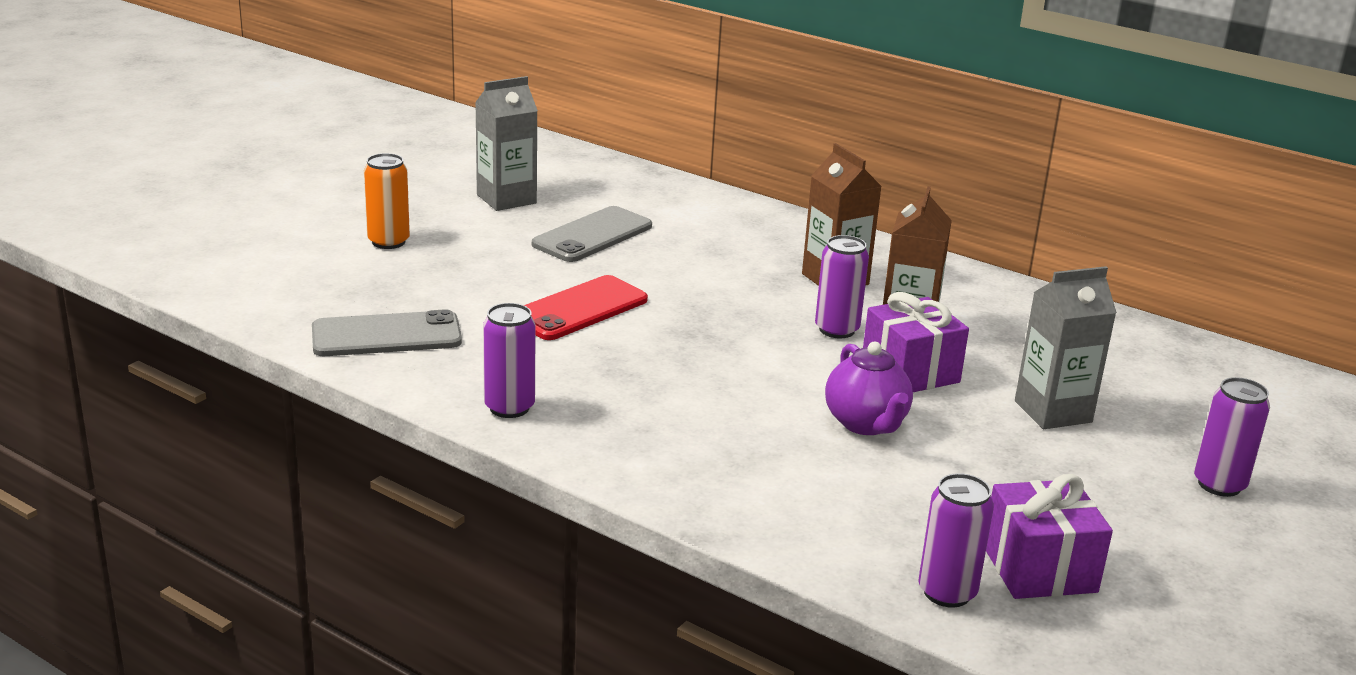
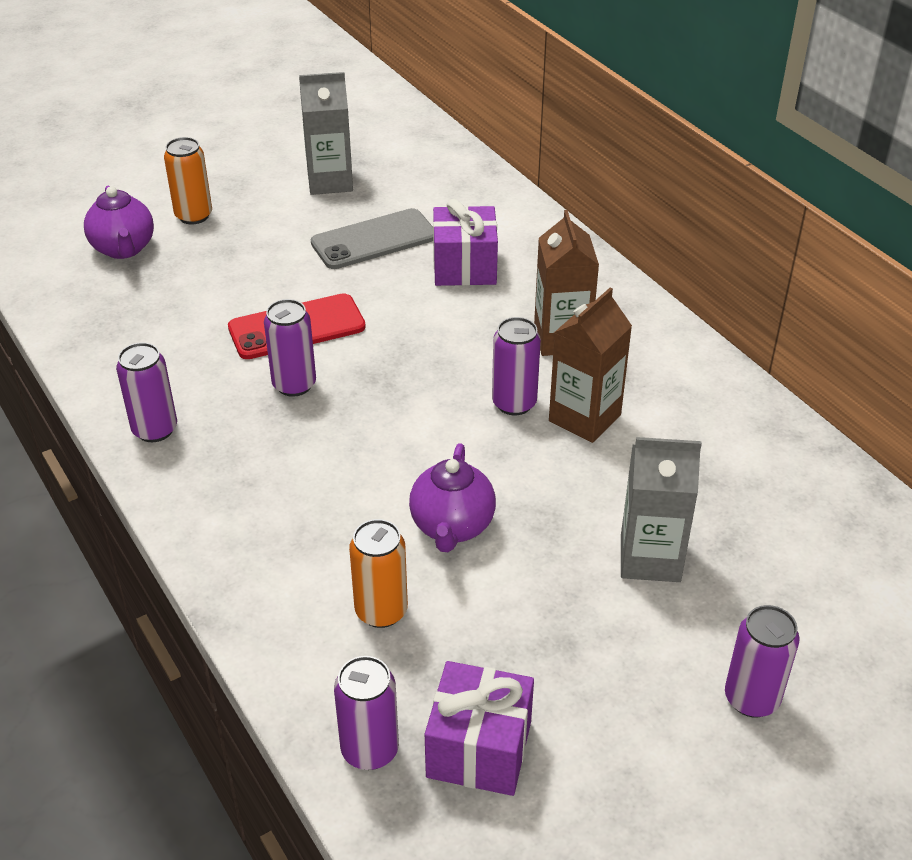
camera: 25 degrees right, 15 degrees up
(337, 277) = (124, 249): none -> purple teapot
(386, 335) = (115, 325): grey phone -> none
(618, 350) = (294, 385): none -> purple can
(861, 494) = (381, 611): none -> orange can
(910, 372) = (545, 472): purple gift -> purple gift (464, 267)

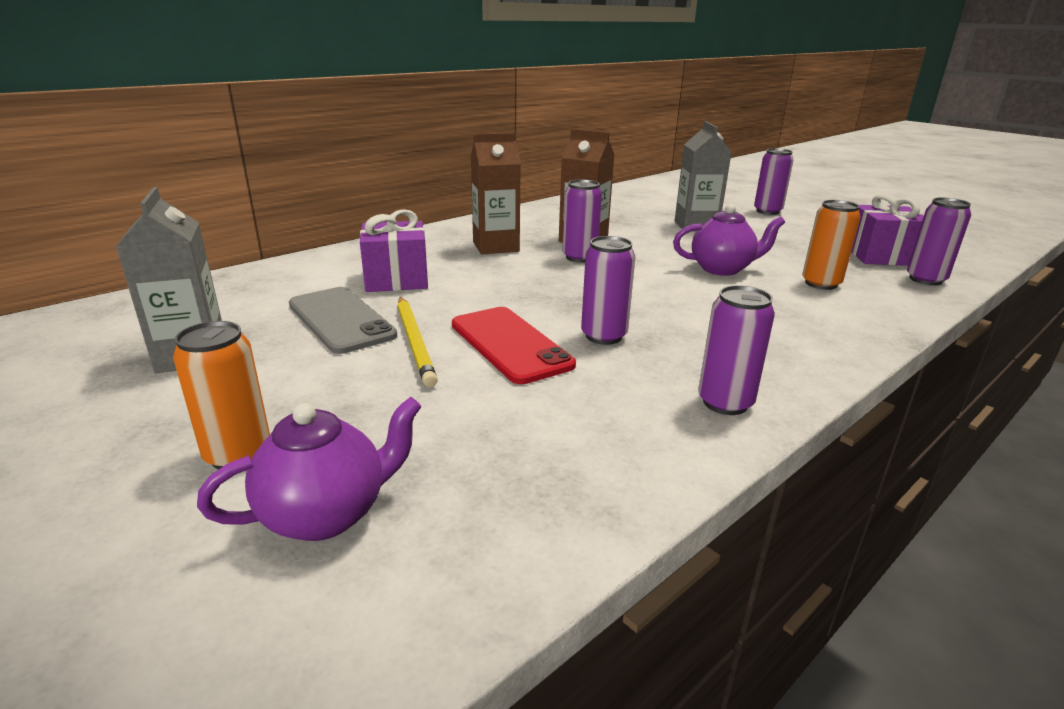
camera: 100 degrees left, 15 degrees down
(318, 278) = (415, 342): none -> yellow pencil

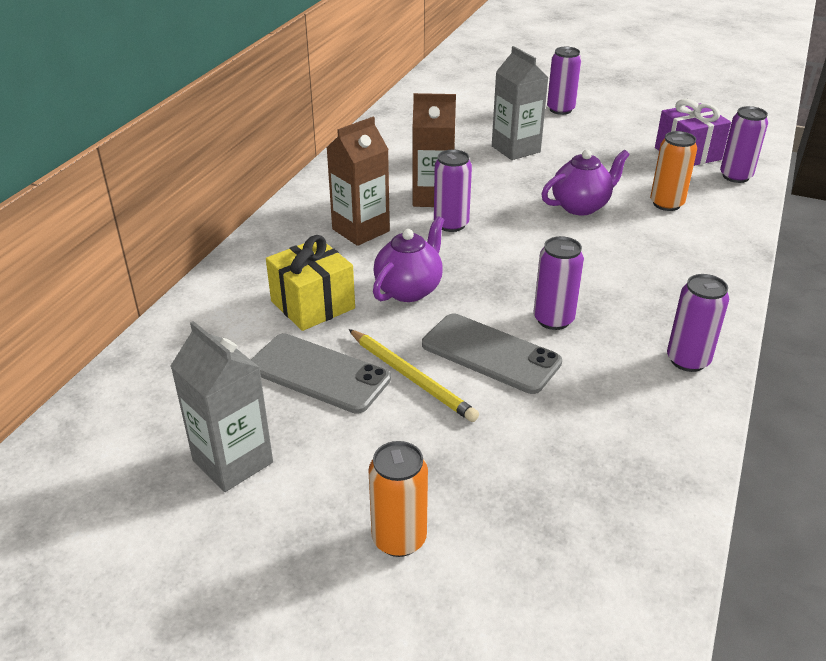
camera: 25 degrees left, 10 degrees up
(326, 514) = (518, 558): purple teapot -> purple teapot (409, 290)
(396, 279) = (313, 305): purple gift -> yellow gift
(510, 344) = (490, 354): red phone -> grey phone

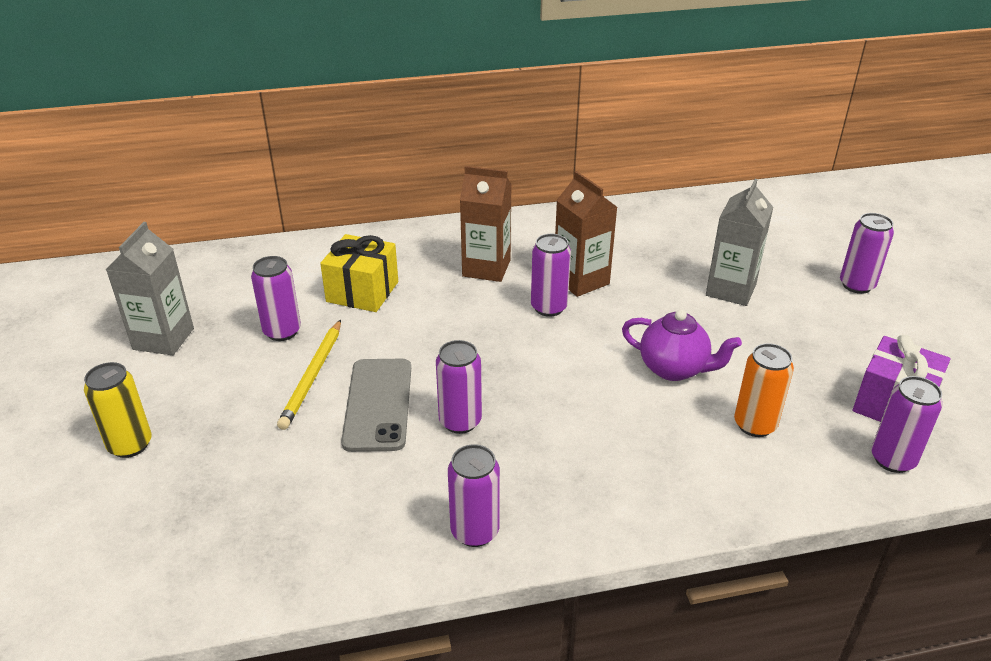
camera: 55 degrees right, 0 degrees up
(318, 373) = (282, 331): grey phone -> purple can
(399, 539) = (130, 445): orange can -> yellow can
(409, 290) = (427, 327): purple teapot -> none

